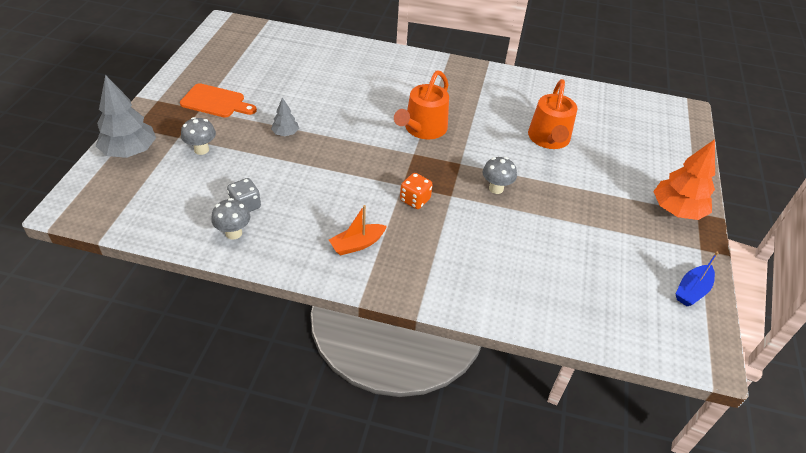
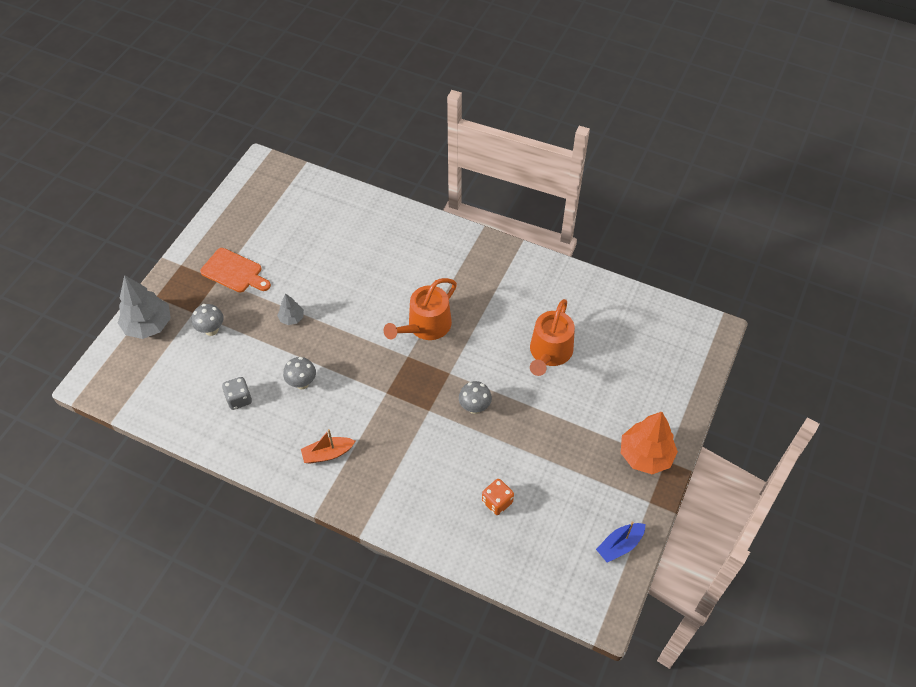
camera: 15 degrees right, 10 degrees up
(233, 233) = (223, 427): grey mushroom -> grey mushroom (302, 383)
(415, 200) = (393, 411): orange dice -> orange dice (497, 502)

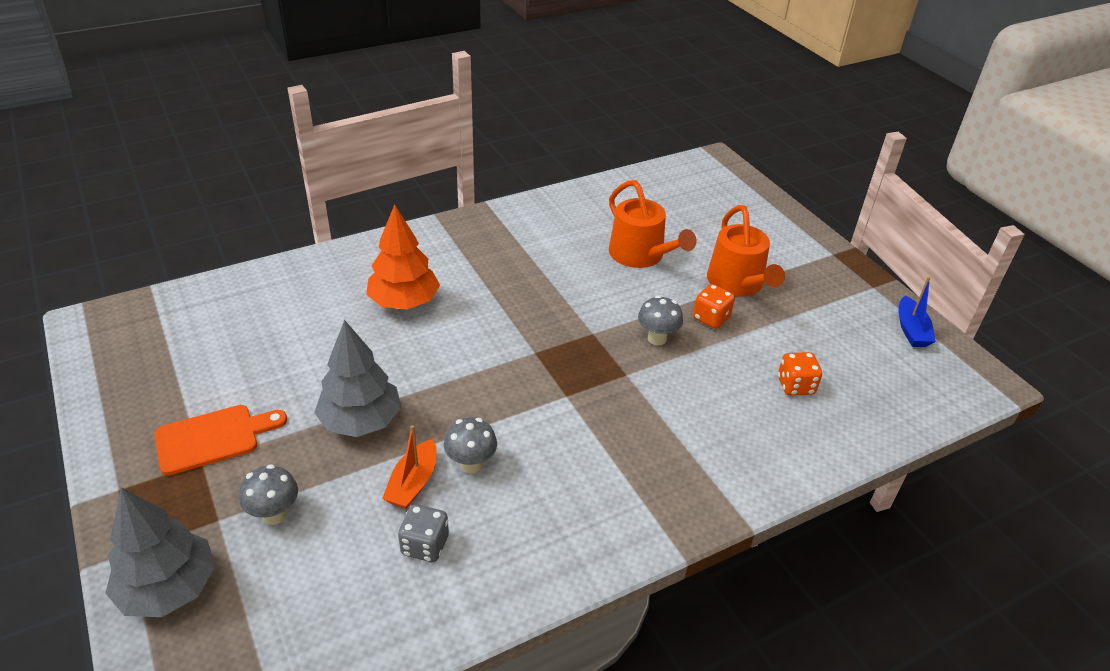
camera: 55 degrees left, 15 degrees down
(292, 318) = (361, 421): grey tree -> grey tree, size x1.94
(328, 454) = (604, 496): orange boat -> orange boat (413, 483)
(425, 326) = (510, 318): orange watering can -> orange watering can (738, 283)
(521, 425) = (711, 318): none -> orange dice
(645, 455) = (817, 262): orange tree -> orange tree (404, 302)

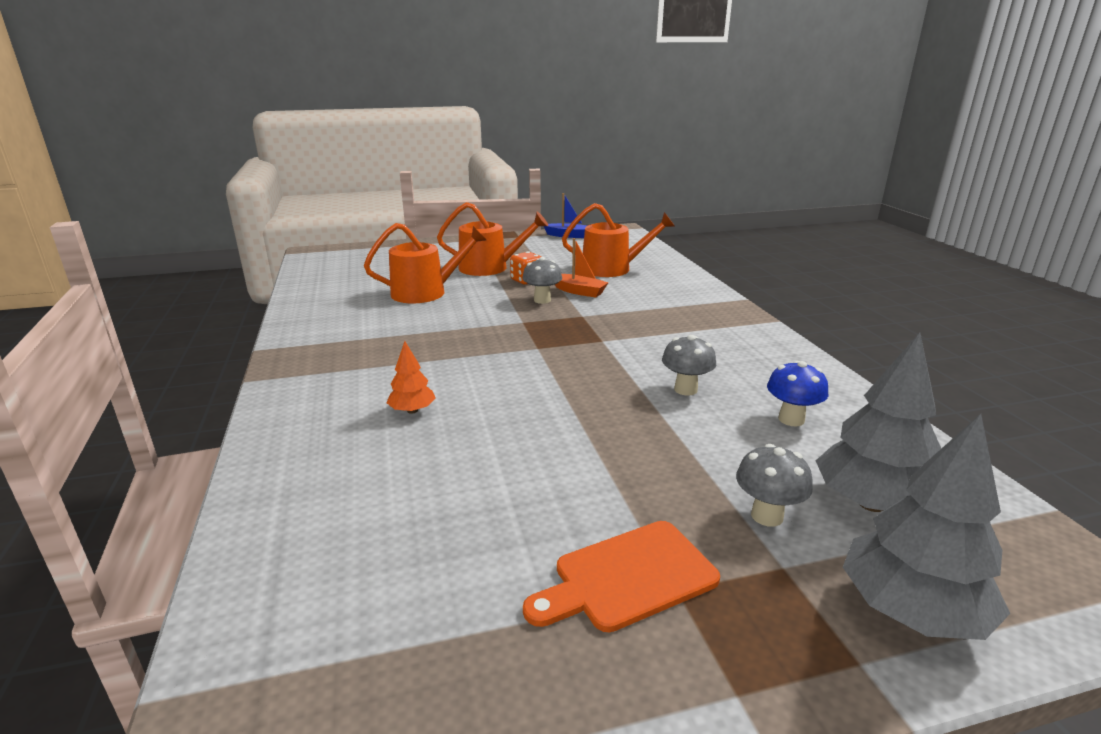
camera: 75 degrees left, 15 degrees down
(213, 438) = (628, 577): orange cutting board -> orange cutting board turned 105 degrees counterclockwise
(361, 421) = (615, 449): grey tree -> grey tree (871, 503)
(404, 302) = (412, 410): orange tree -> orange tree, size x0.51
(413, 483) = (711, 421): orange boat -> orange boat (579, 291)
(425, 545) = (791, 419): grey dice -> blue mushroom
(795, 386) = (612, 269): orange dice -> orange watering can

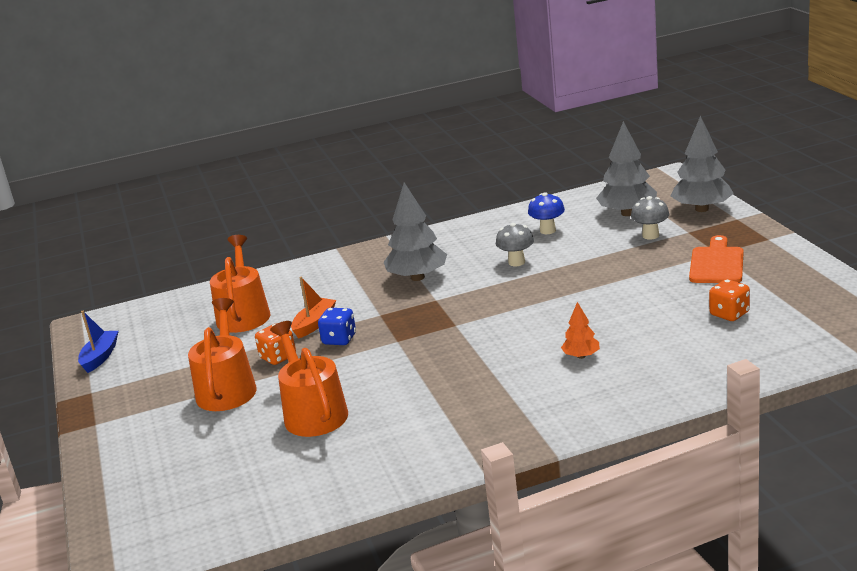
camera: 90 degrees left, 0 degrees up
(430, 553) = (729, 314): none -> orange dice
(542, 300) = (339, 339): grey mushroom -> blue dice
(628, 577) = (716, 263): orange cutting board -> orange cutting board turned 135 degrees counterclockwise
(661, 333) = (417, 277): none -> grey tree

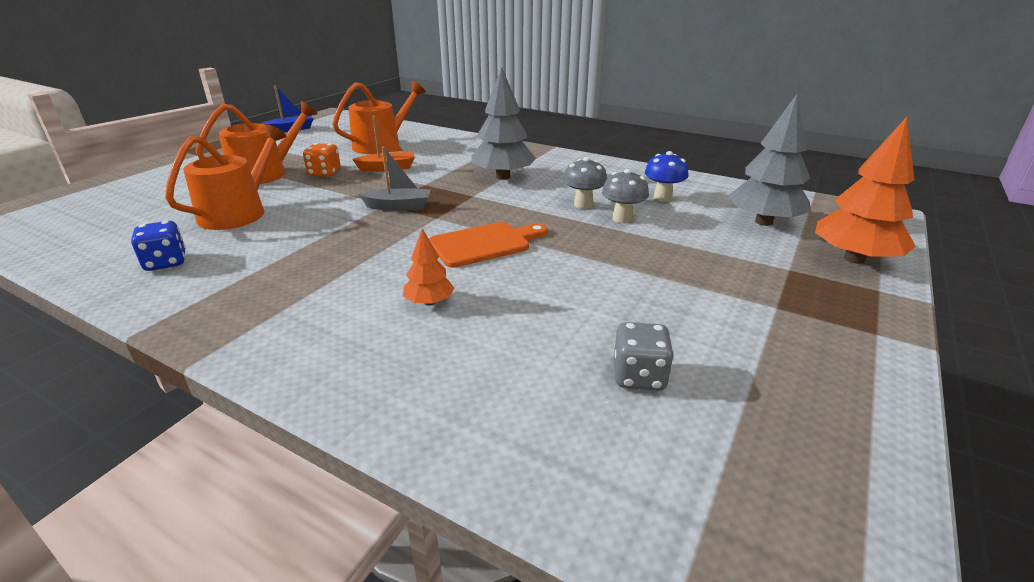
camera: 45 degrees right, 5 degrees up
(339, 339) = (369, 183): blue dice -> blue dice (166, 262)
(411, 336) = (398, 206): none -> grey boat
(650, 235) = (741, 250): grey mushroom -> grey mushroom (622, 218)
(701, 209) = (854, 259): grey tree -> orange tree
(716, 263) = (750, 316): orange cutting board -> orange cutting board (484, 244)
(729, 314) = (639, 376): orange dice -> grey dice

